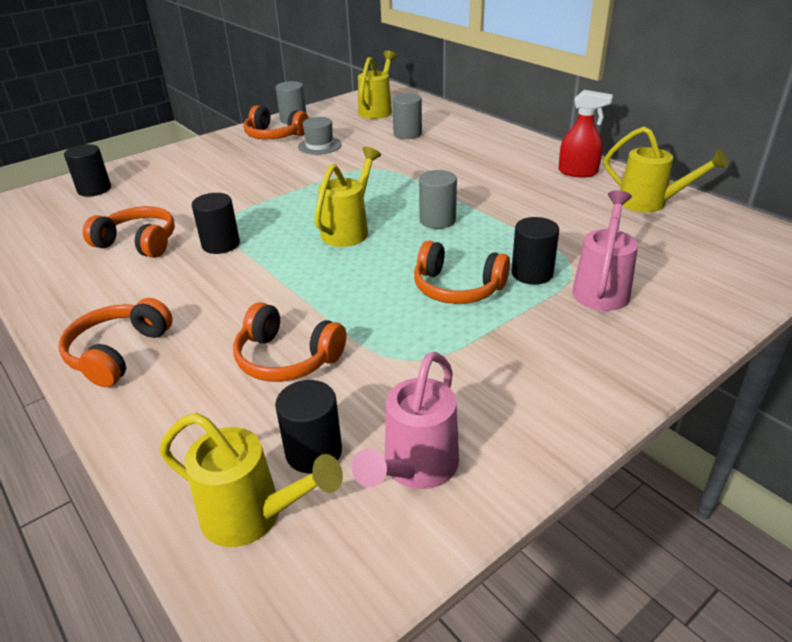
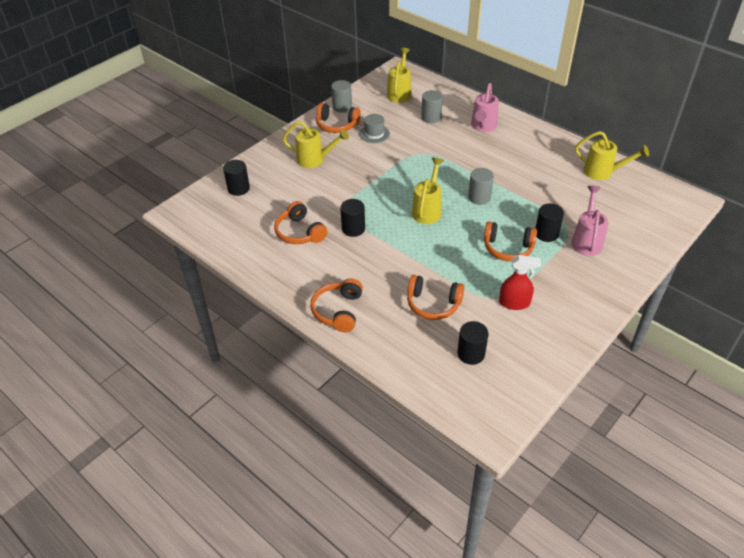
camera: 10 degrees left, 10 degrees up
(138, 243) = (300, 232): orange headphones -> orange headphones turned 135 degrees counterclockwise
(252, 516) = (457, 387): yellow watering can -> yellow watering can (315, 160)
(415, 469) = (522, 356): pink watering can -> pink watering can (483, 127)
(578, 172) = (554, 148): red spray bottle -> red spray bottle (514, 303)

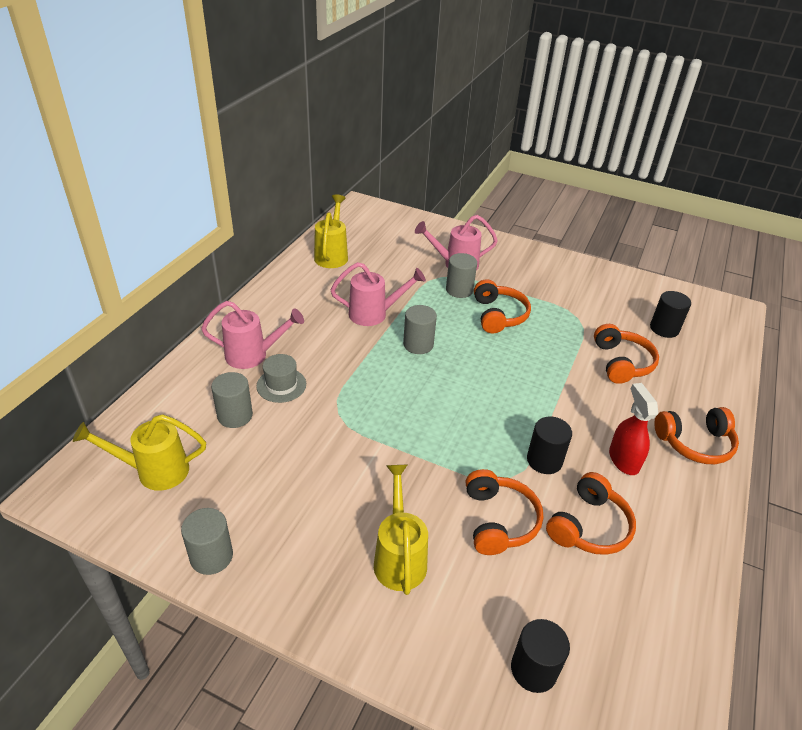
camera: 110 degrees left, 5 degrees down
(337, 125) = (279, 550): orange headphones -> orange headphones (498, 520)
(374, 134) = (297, 483): grey hat -> grey hat (281, 385)
(428, 210) = (465, 388): yellow watering can -> none
(514, 303) = (577, 306): red spray bottle -> red spray bottle (623, 460)
(519, 182) = (374, 314): none -> pink watering can
(546, 234) = (459, 290): black cylinder -> grey cylinder

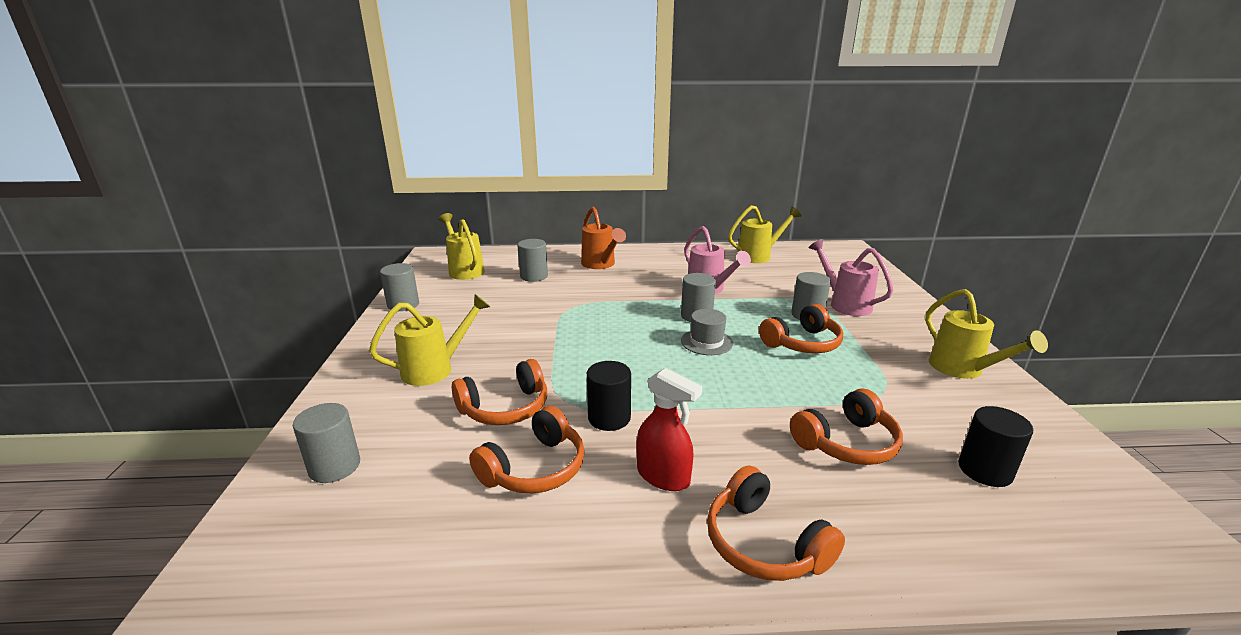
camera: 65 degrees right, 15 degrees down
(253, 355) = (600, 265): pink watering can -> orange watering can
(281, 385) = (580, 281): grey hat -> grey hat (706, 342)
(534, 669) = (334, 467): black cylinder -> grey cylinder
(570, 273) = (962, 370): none -> yellow watering can
(589, 526) = (535, 468): orange headphones -> orange headphones turned 60 degrees counterclockwise
(623, 460) = (663, 476): red spray bottle -> red spray bottle turned 75 degrees clockwise

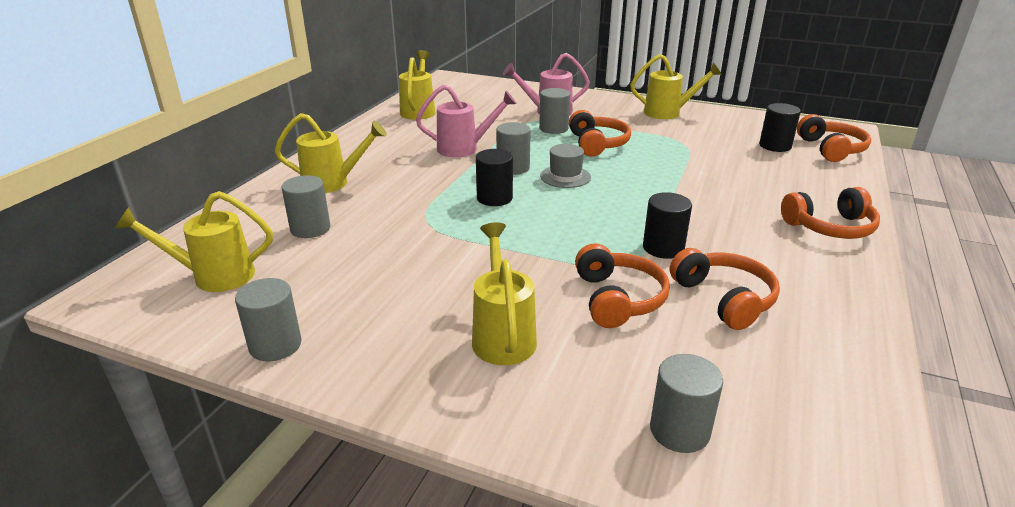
camera: 65 degrees left, 5 degrees up
(600, 265) = (333, 183): orange watering can -> yellow watering can
(632, 321) = (494, 198): none -> black cylinder
(663, 476) = (753, 243): red spray bottle -> none
(846, 443) = (735, 171): orange headphones -> orange headphones (831, 149)

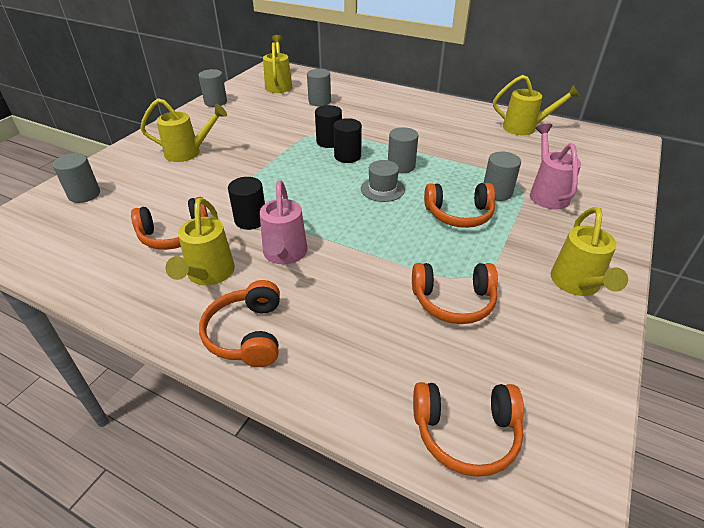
camera: 95 degrees right, 10 degrees up
(333, 183) = (379, 103): yellow watering can -> yellow watering can (208, 275)
(464, 148) = (440, 147): pink watering can -> pink watering can (284, 255)
(617, 299) = (199, 191): orange headphones -> orange headphones (453, 301)
(775, 146) = (471, 364): black cylinder -> black cylinder (329, 142)

